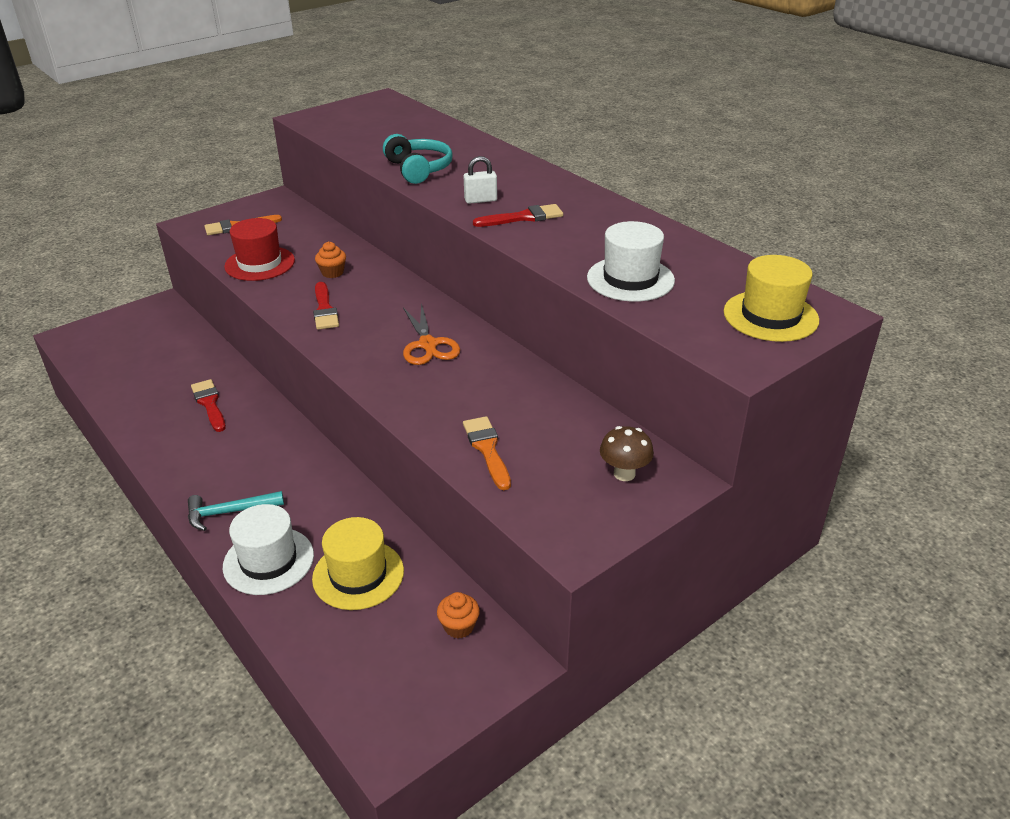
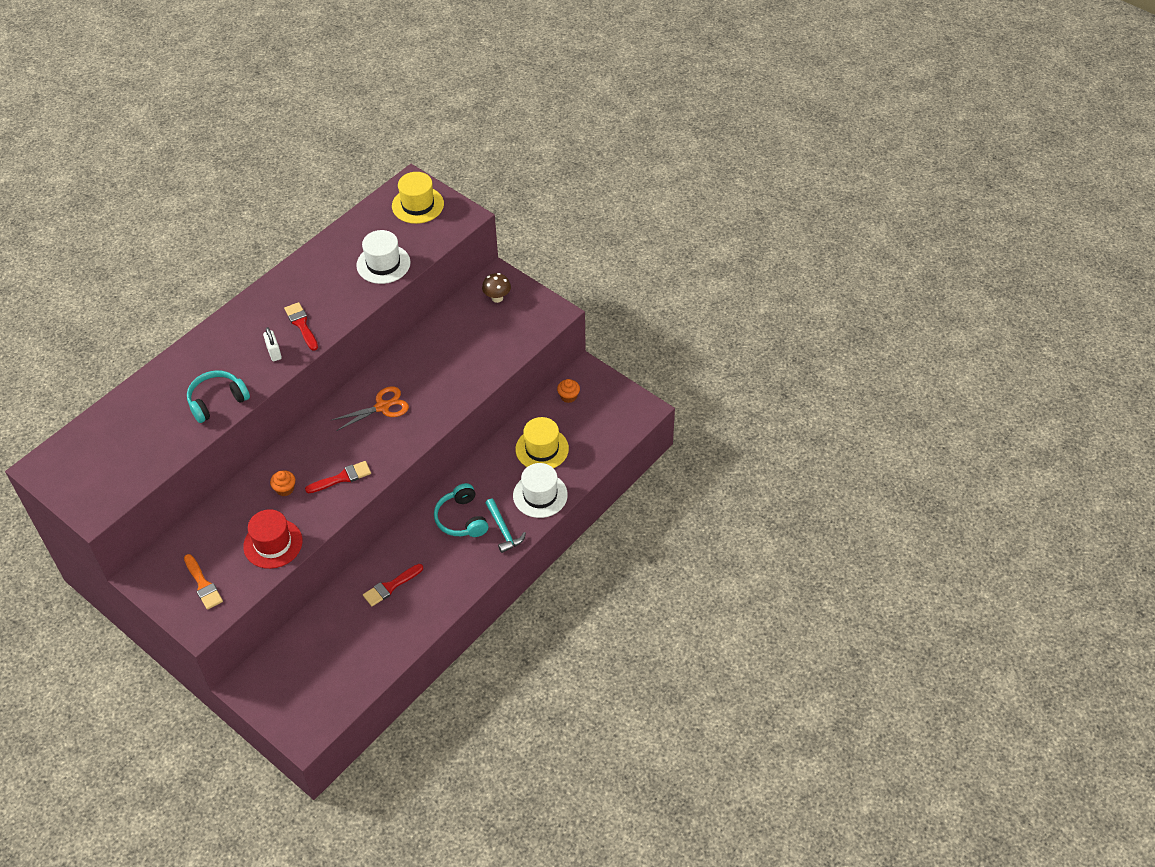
camera: 100 degrees left, 15 degrees up
(274, 472) = (461, 519): none -> turquoise headphones
(487, 449) = (487, 357): orange brush -> none

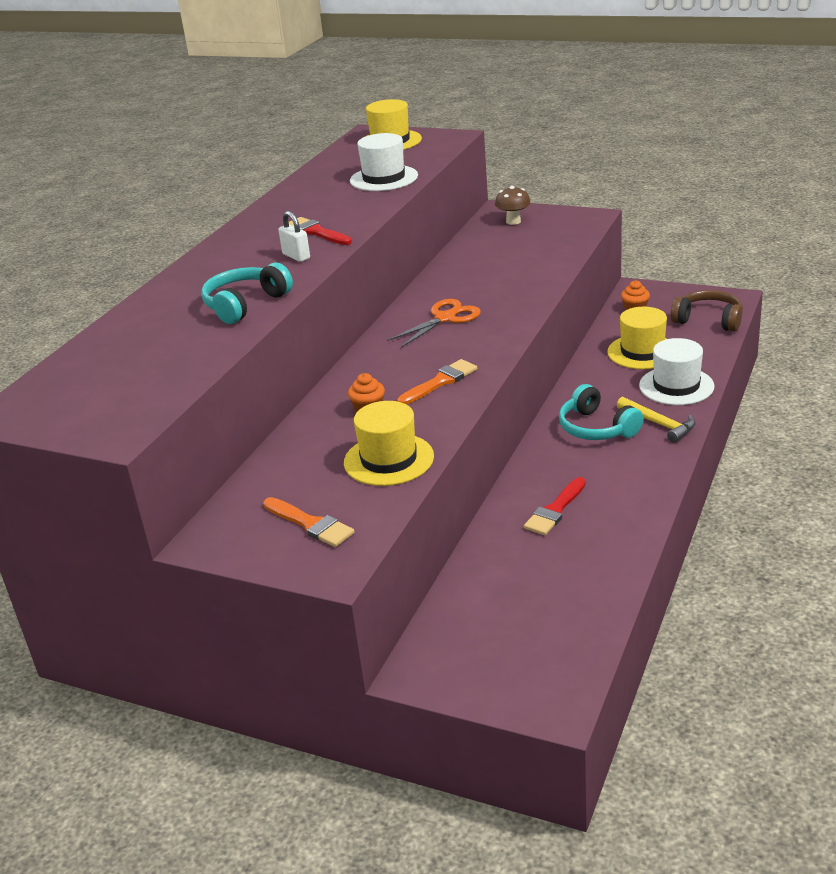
camera: 15 degrees left, 20 degrees down
(273, 543) = (388, 459): red hat -> yellow hat
(342, 478) = (440, 382): red brush -> orange brush
(503, 530) = (659, 424): turquoise hammer -> yellow hammer
(611, 430) = (708, 320): none -> brown headphones

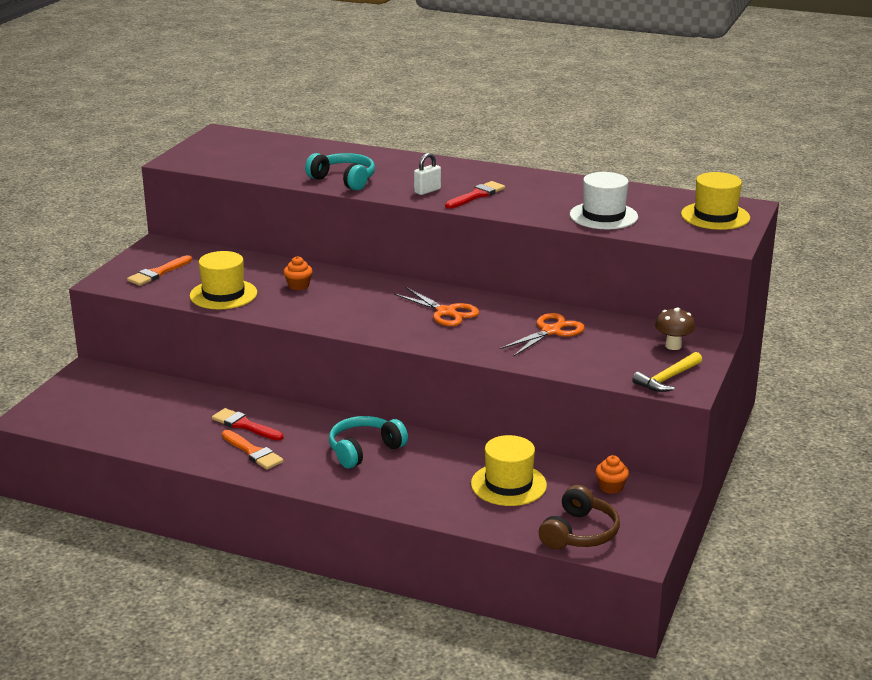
camera: 85 degrees right, 5 degrees down
(440, 382) = (330, 311): orange brush -> orange brush (253, 452)
(487, 268) = (551, 331): none -> orange scissors
(659, 424) = (362, 483): yellow hammer -> yellow hammer (667, 379)
(676, 386) = (432, 498): white hat -> none

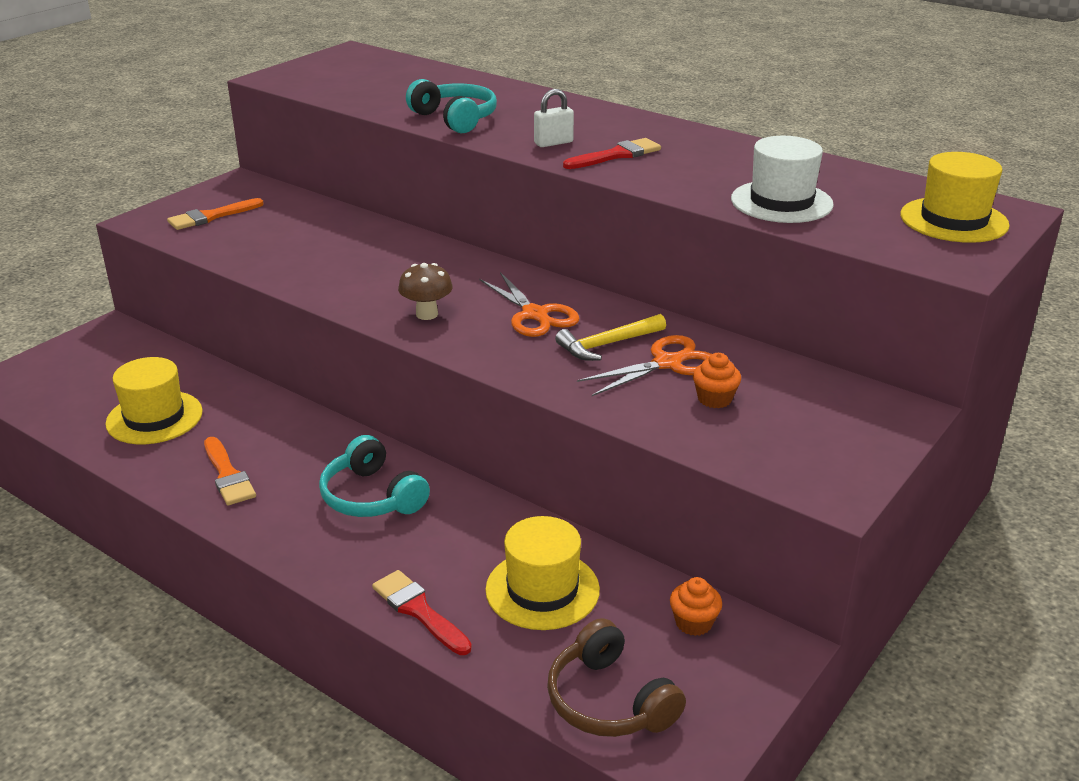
camera: 15 degrees right, 5 degrees up
(223, 294) = (267, 253): yellow hat -> yellow hat (154, 417)
(244, 425) = (243, 433): red brush -> red brush (419, 610)
(298, 286) = (367, 253): orange cupcake -> orange cupcake (714, 399)
(364, 450) = (372, 496): turquoise headphones -> turquoise headphones turned 105 degrees counterclockwise
(579, 533) = (609, 700): brown headphones -> brown headphones turned 105 degrees clockwise
(667, 379) = (811, 470): yellow hammer -> yellow hammer (607, 345)
(673, 346) = (842, 413): brown mushroom -> brown mushroom (427, 314)

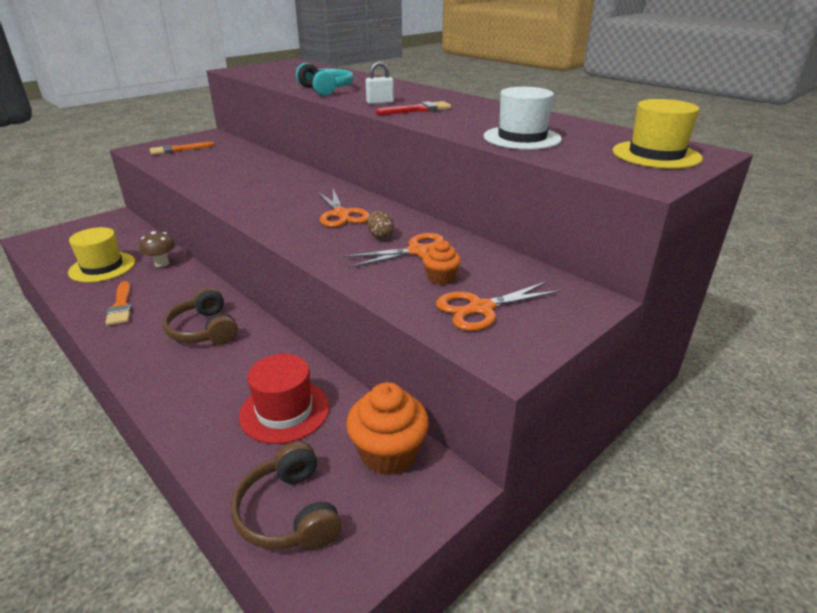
camera: 10 degrees right, 0 degrees up
(372, 496) = (204, 330): turquoise headphones -> brown headphones
(419, 610) = (186, 415): red brush -> none
(427, 314) = (268, 209): brown mushroom -> brown mushroom (162, 263)
(542, 590) = (284, 411): yellow hat -> red hat
(607, 345) = (380, 236): yellow hammer -> brown egg
(693, 623) = (388, 453): orange cupcake -> orange cupcake, size x1.87
(780, 435) = (481, 308): none -> orange scissors

